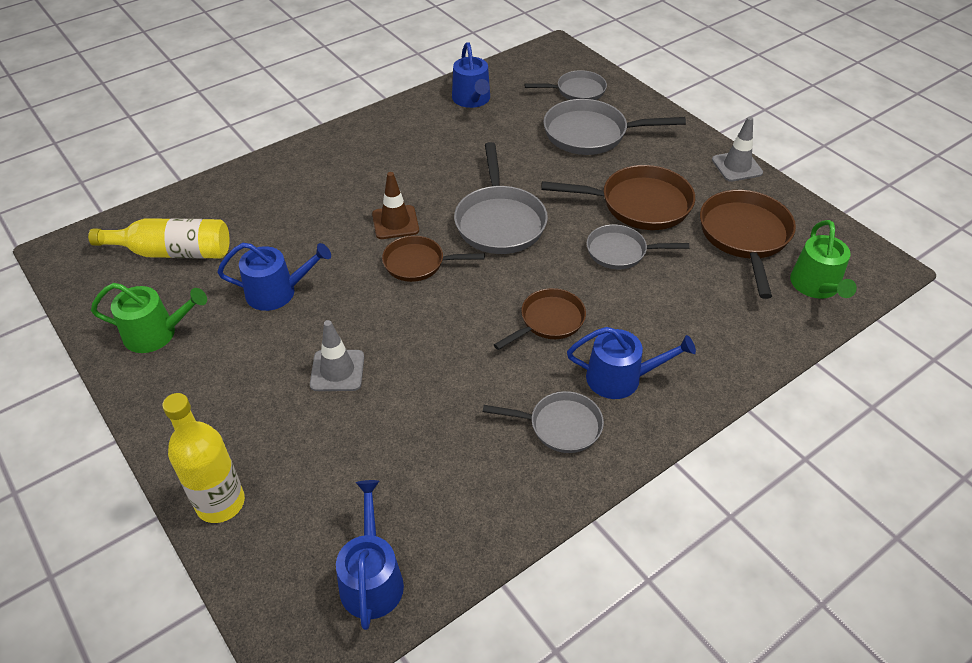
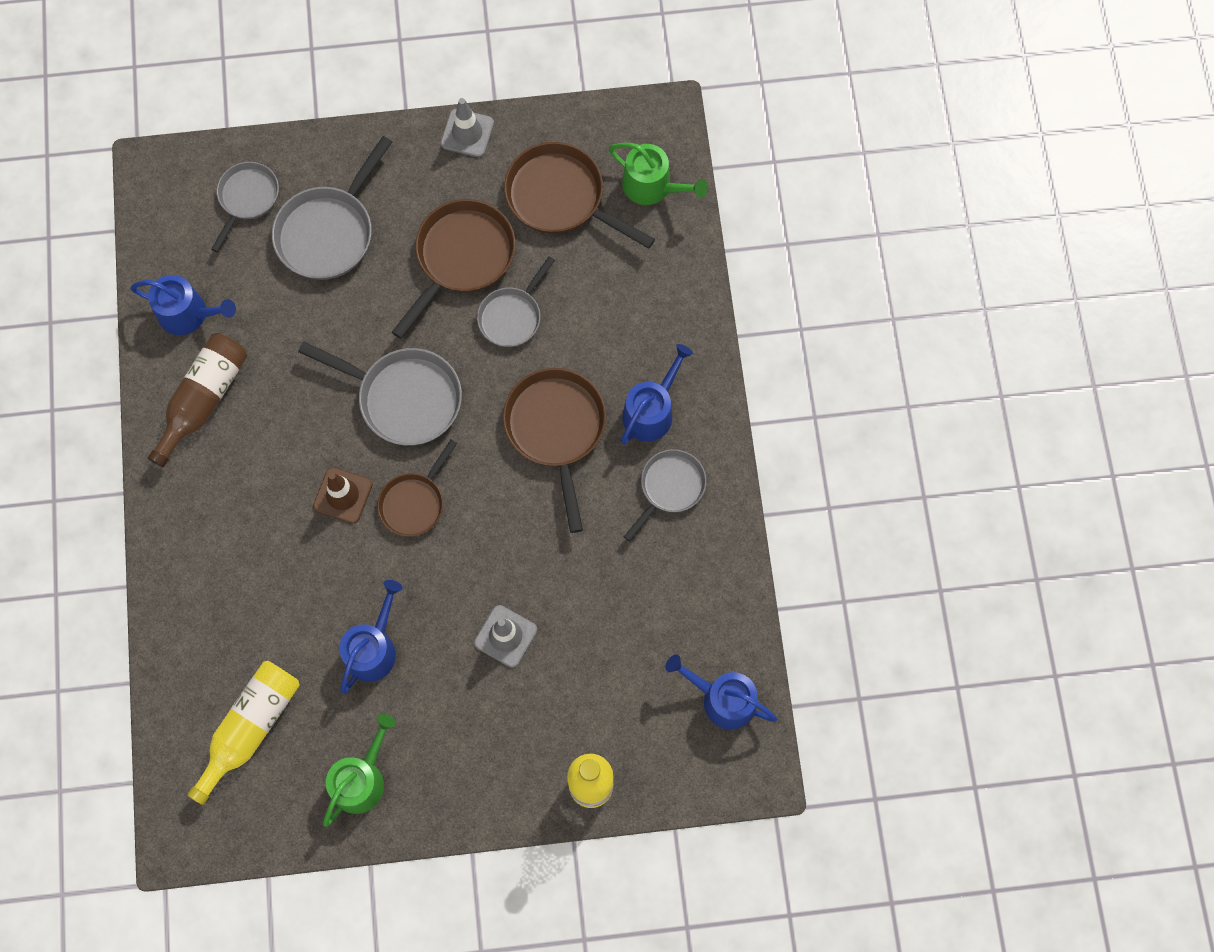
camera: 60 degrees left, 25 degrees up
(417, 129) = (204, 399): none -> brown bottle
(549, 321) = (556, 429): brown pan -> brown pan, size x1.59

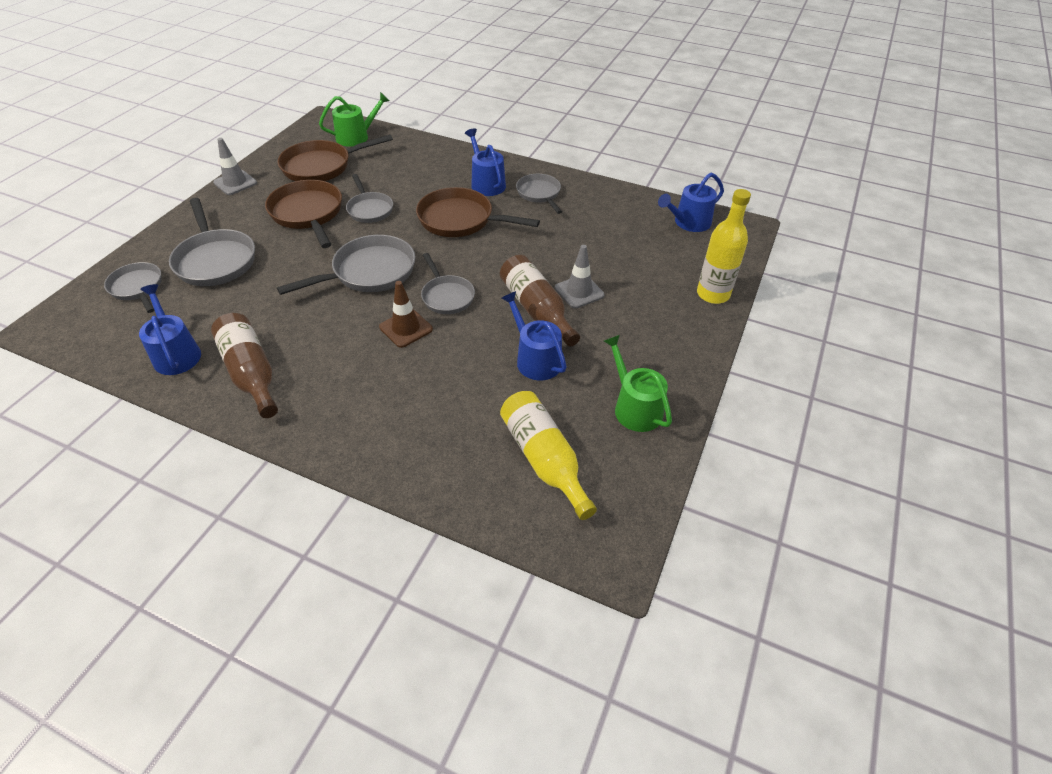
camera: 60 degrees left, 25 degrees down
(188, 314) = (176, 354): blue watering can -> blue watering can turned 75 degrees counterclockwise
(414, 503) = (447, 296): brown pan -> grey pan
(449, 607) = (536, 309): none -> brown bottle

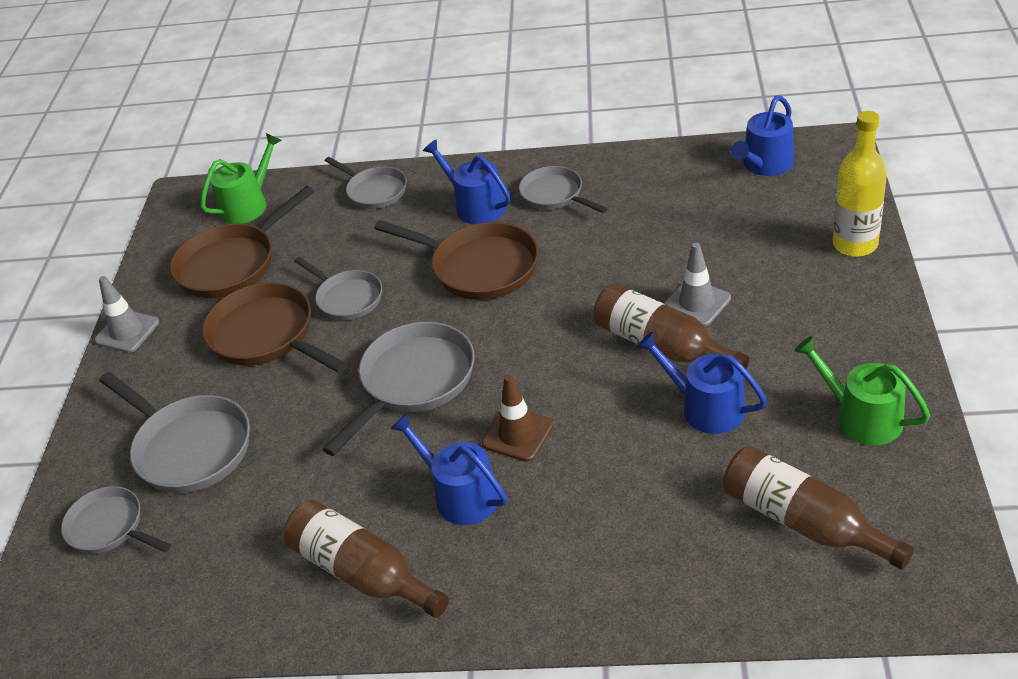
camera: 15 degrees left, 5 degrees down
(176, 354) = (240, 590): blue watering can -> blue watering can (460, 495)
(447, 296) = (538, 373): grey pan -> grey pan (374, 191)
(460, 220) = (479, 267): brown pan -> brown pan turned 150 degrees counterclockwise
(544, 459) = (803, 521): yellow bottle -> brown bottle

